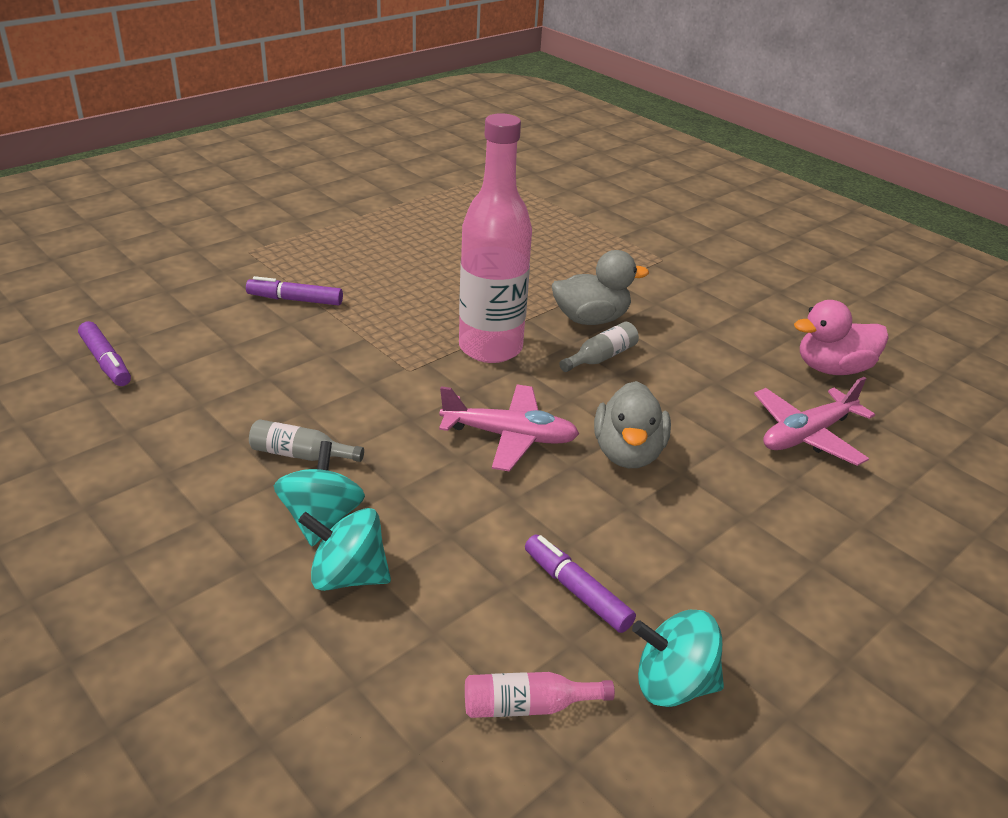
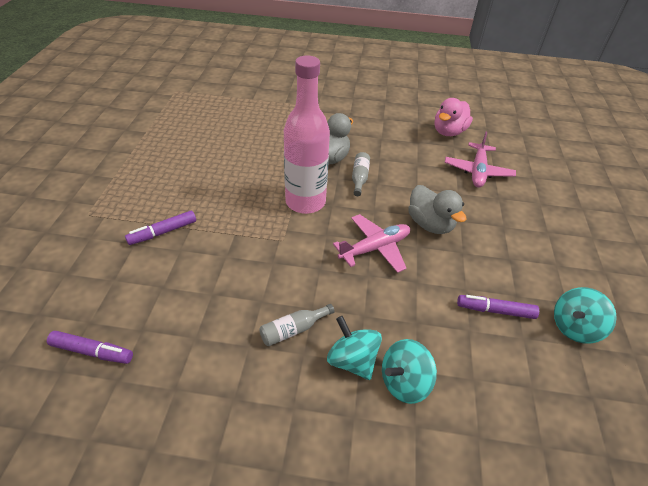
camera: 40 degrees left, 10 degrees up
(527, 706) = (547, 384): pink bottle -> none

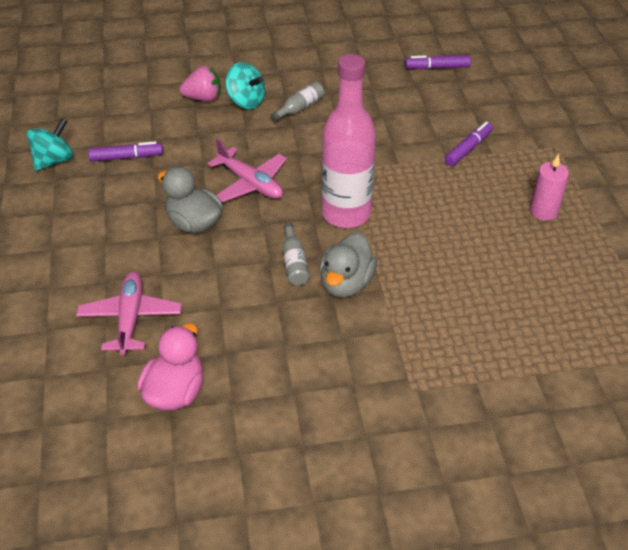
camera: 165 degrees right, 0 degrees up
(159, 168) = (543, 211): none -> pink candle
(375, 248) = (250, 183): pink plane -> pink plane turned 90 degrees counterclockwise
(404, 382) = (203, 98): turquoise spinning top -> pink strawberry

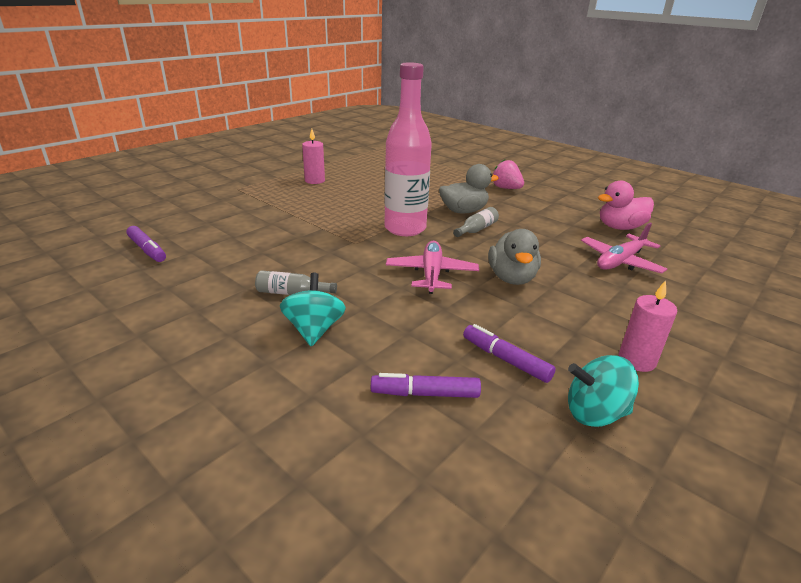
camera: 130 degrees left, 15 degrees down
(51, 210) = (636, 360): none -> pink candle
(203, 98) = (341, 363): pink strawberry -> pink strawberry (506, 188)
(468, 149) = (272, 211): purple marker -> purple marker (425, 393)

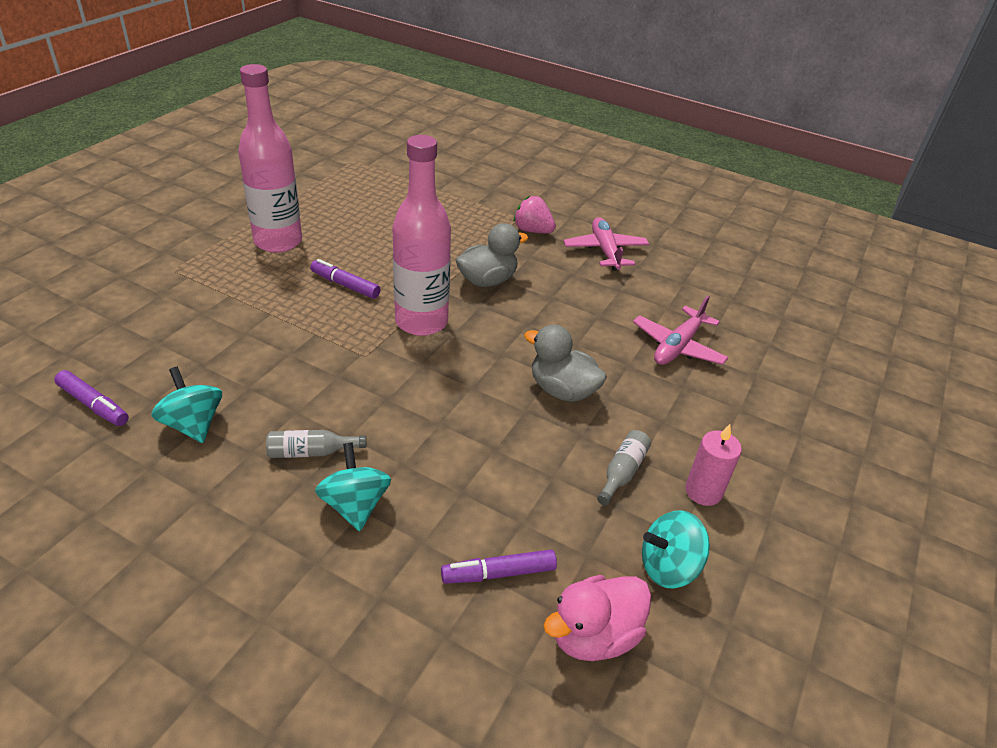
camera: 15 degrees left, 10 degrees up
(211, 267) = (193, 424): none -> turquoise spinning top
(314, 181) = (278, 242): pink candle -> pink bottle
(431, 274) = (470, 396): pink plane -> pink plane (605, 251)
(476, 229) = (509, 313): grey bottle -> grey bottle (622, 472)
(505, 359) = (573, 512): purple marker -> purple marker (345, 285)
(511, 278) = (562, 390): grey duck -> grey duck turned 135 degrees clockwise
(620, 227) = (673, 288): pink duck -> pink duck (593, 635)

